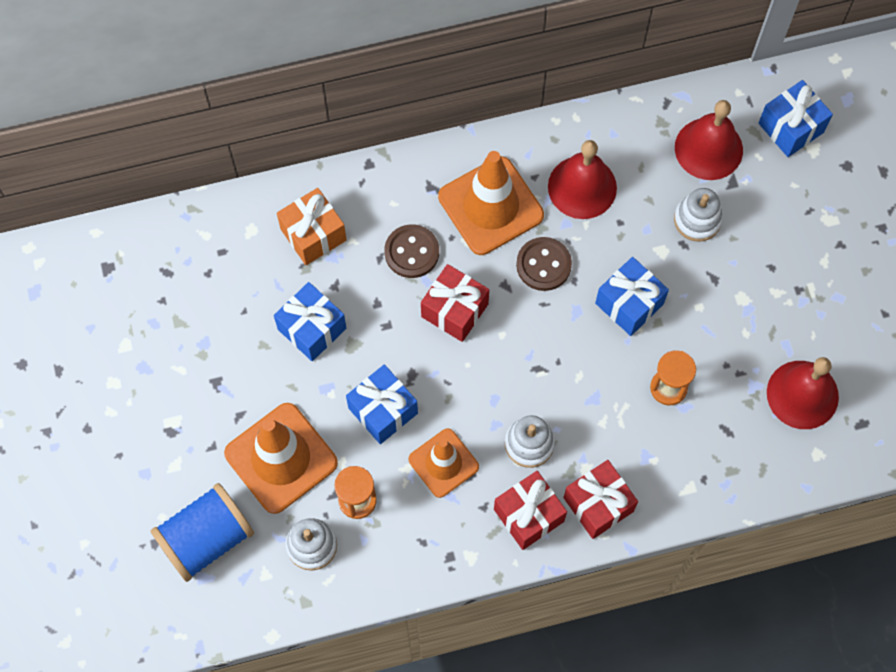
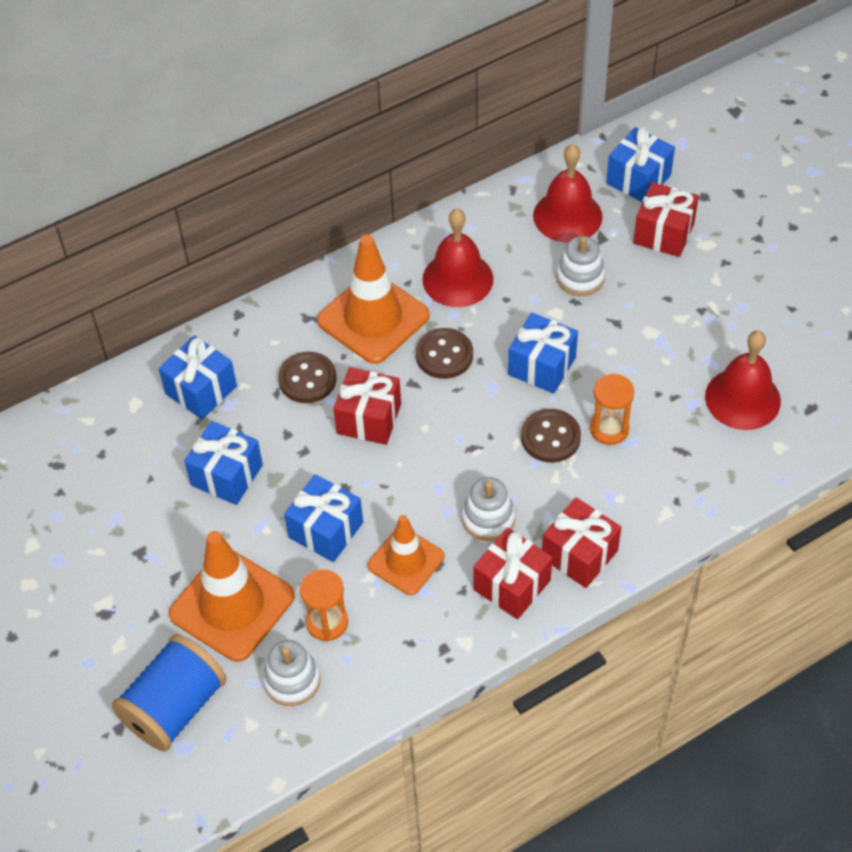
camera: 15 degrees left, 15 degrees down
(313, 234) = (201, 390): orange gift -> blue gift
(612, 380) = (550, 437): none -> brown button
(793, 195) = (663, 233): none -> red gift

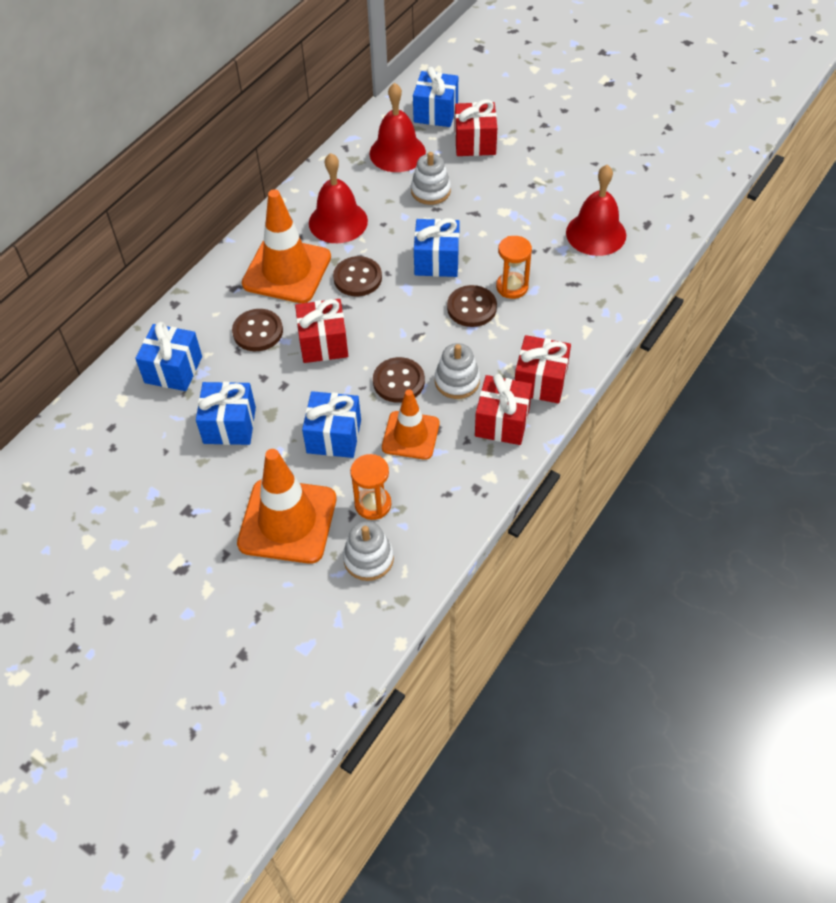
camera: 25 degrees left, 0 degrees up
(175, 707) = (281, 618): blue spool -> none
(425, 494) = (398, 381): none -> brown button

